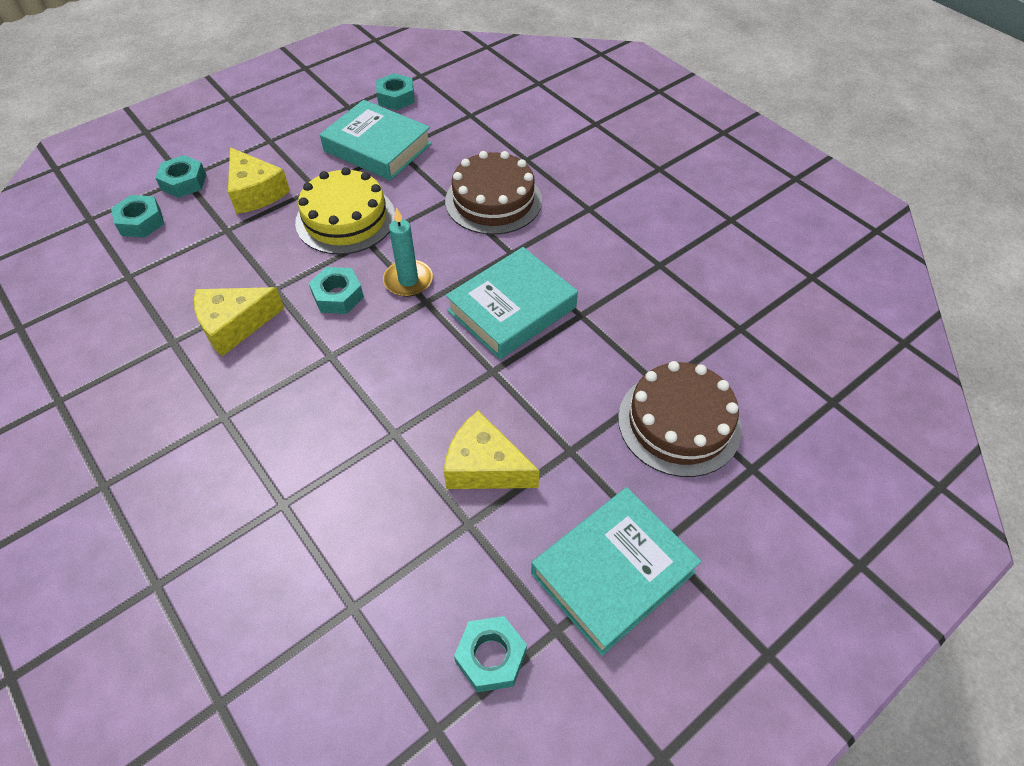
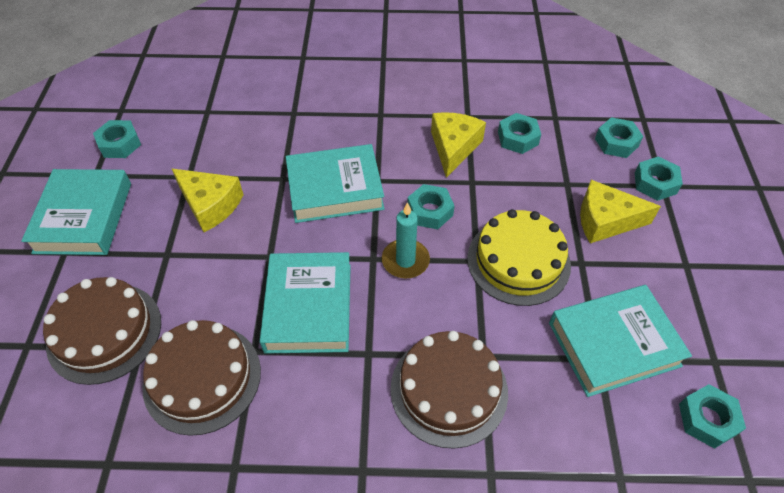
camera: 130 degrees right, 0 degrees up
(183, 287) = (518, 138): none -> turquoise nut
(370, 379) = (335, 189): none -> turquoise book
(484, 466) = (210, 205): yellow cheese -> yellow cheese turned 60 degrees clockwise
(633, 327) = (202, 378): none -> brown cake

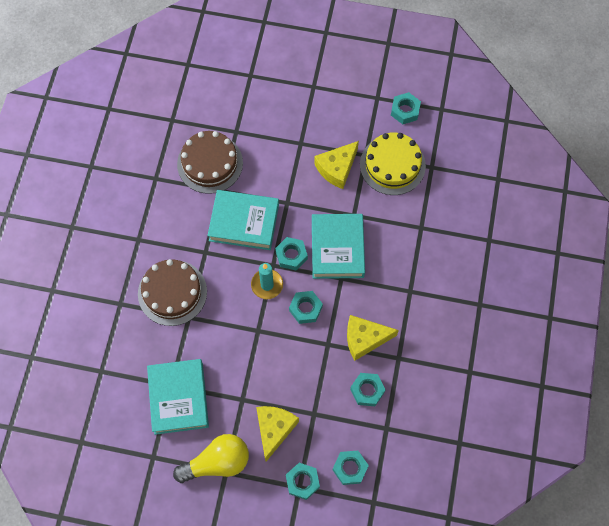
camera: 100 degrees right, 15 degrees up
(84, 217) = (340, 94): turquoise book -> none
(104, 332) = (250, 113): brown cake -> none
(453, 147) = (364, 339): yellow cheese -> yellow cheese turned 150 degrees clockwise
(518, 261) = (252, 357): yellow cake -> yellow cake (392, 165)
(679, 277) = (217, 462): none -> yellow light bulb
(707, 419) = (119, 434): turquoise nut -> turquoise nut (291, 255)

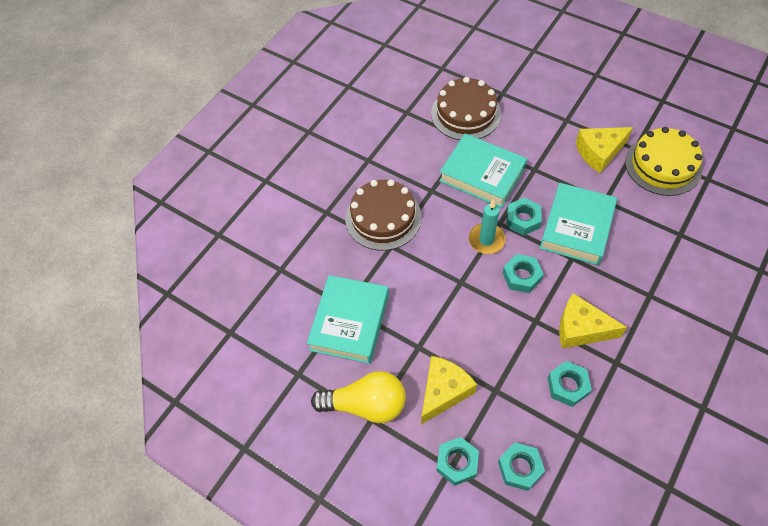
camera: 25 degrees right, 10 degrees down
(405, 111) = (691, 119): turquoise nut -> none

